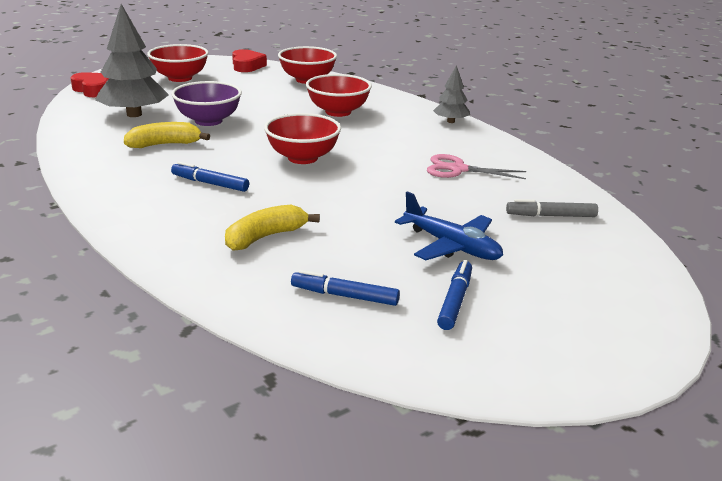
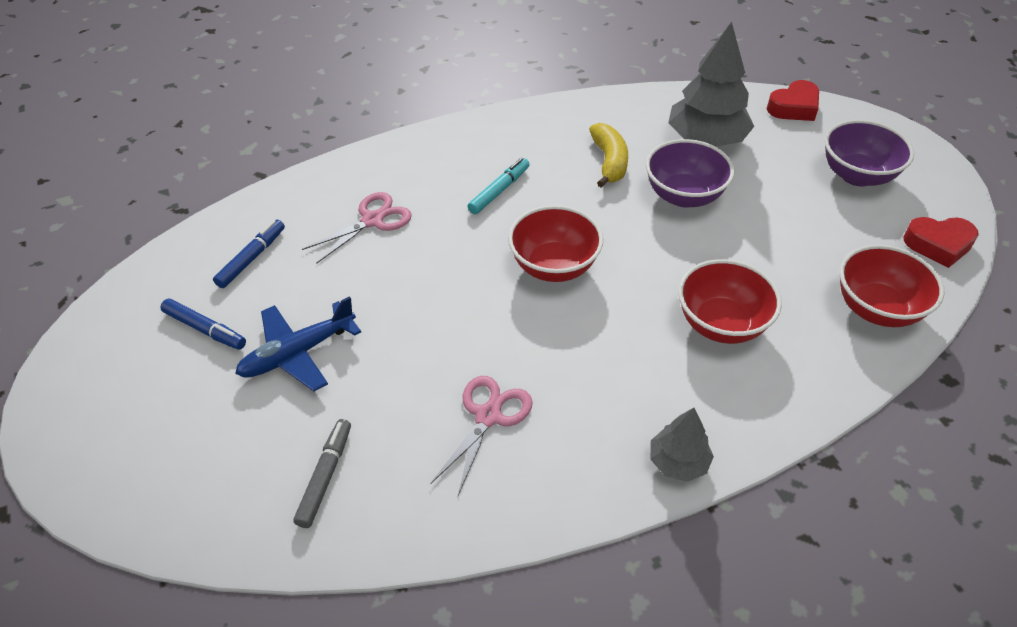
camera: 105 degrees right, 20 degrees up
(180, 78) = (857, 175): red bowl -> purple bowl
(210, 183) = (499, 191): blue marker -> turquoise marker
(265, 237) = (372, 220): yellow banana -> pink scissors

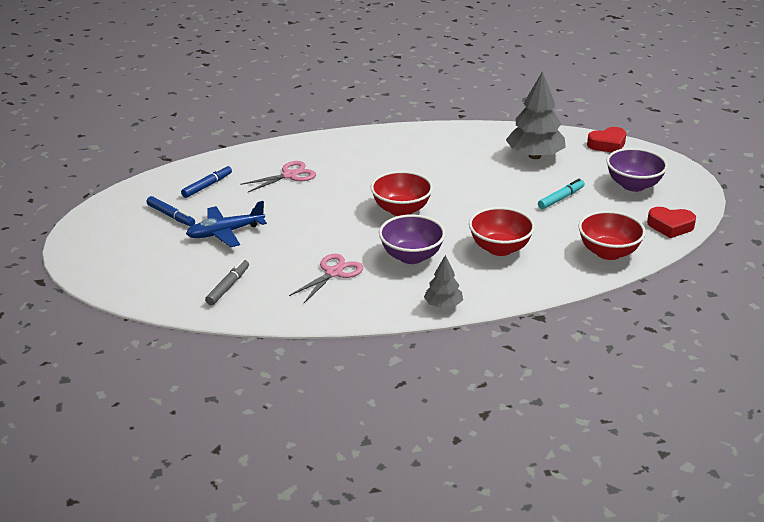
camera: 10 degrees right, 15 degrees down
(499, 191) = (379, 169): turquoise marker -> turquoise marker (561, 198)
(609, 162) = (460, 161): yellow banana -> none
(684, 196) = (504, 184): purple bowl -> purple bowl (411, 256)

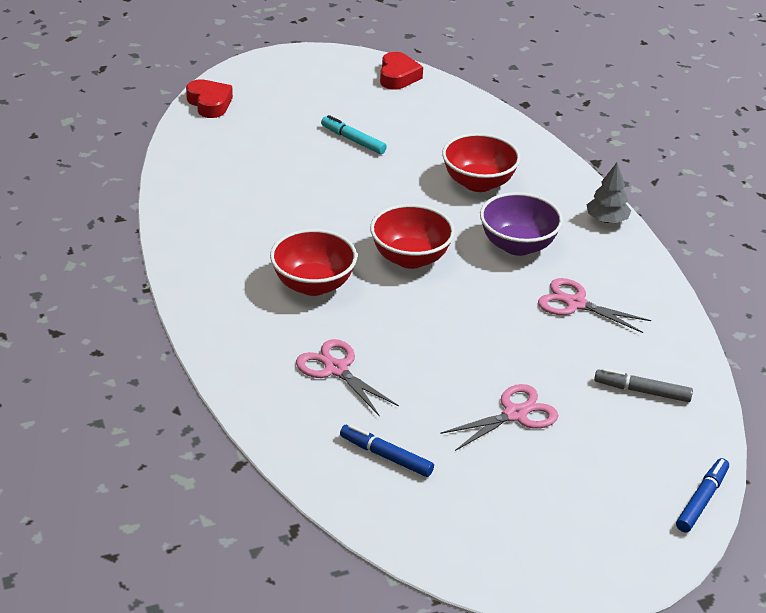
camera: 100 degrees left, 5 degrees up
(171, 216) = (486, 482): blue marker -> blue marker (702, 500)
(225, 233) = (515, 414): blue plane -> pink scissors
(535, 156) = (246, 156): grey tree -> none
(608, 252) = (463, 115): red bowl -> red bowl (313, 285)
(633, 185) = (312, 92): purple bowl -> none

